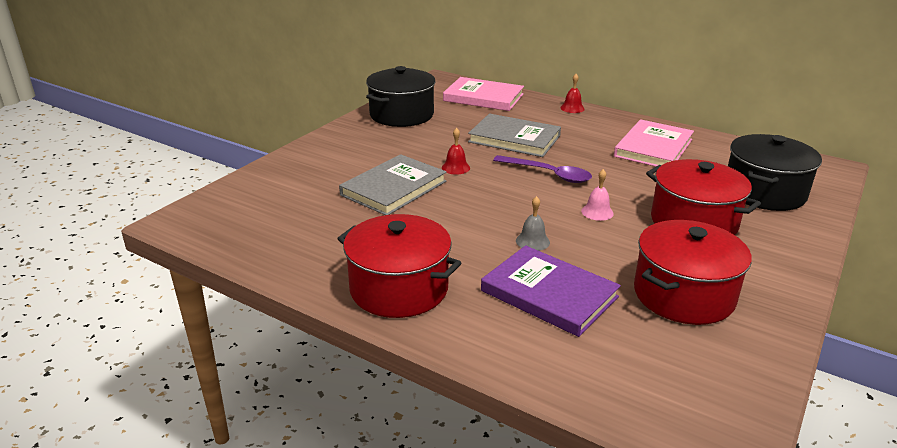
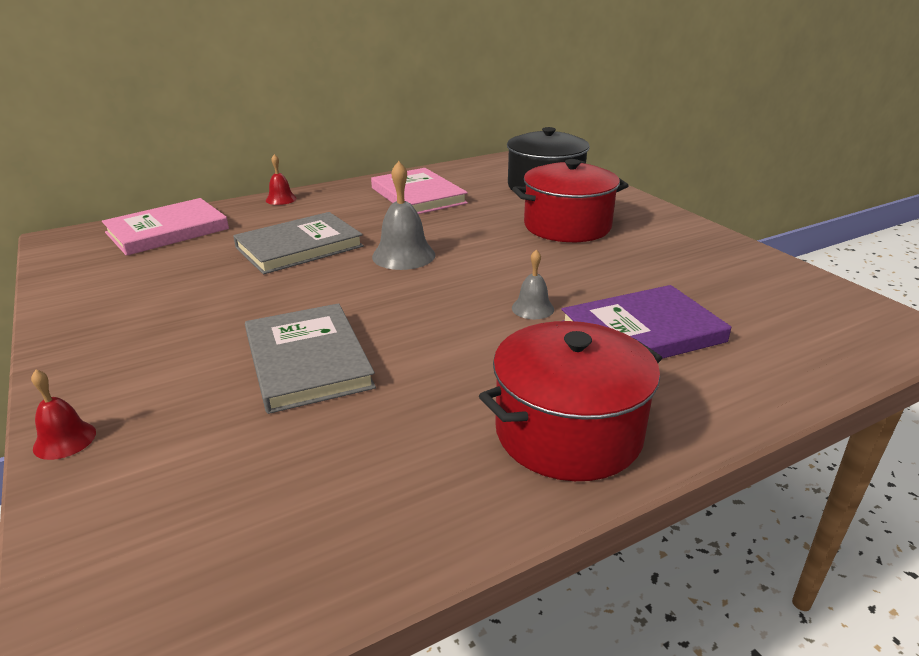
camera: 60 degrees left, 0 degrees up
(401, 115) = (109, 294): black pot -> none
(455, 167) = (315, 301): red bell -> red bell (64, 440)
(548, 174) = (403, 255): purple spoon -> grey bell
(597, 212) = (507, 258): pink bell -> none
(683, 295) = (681, 270): red pot -> none

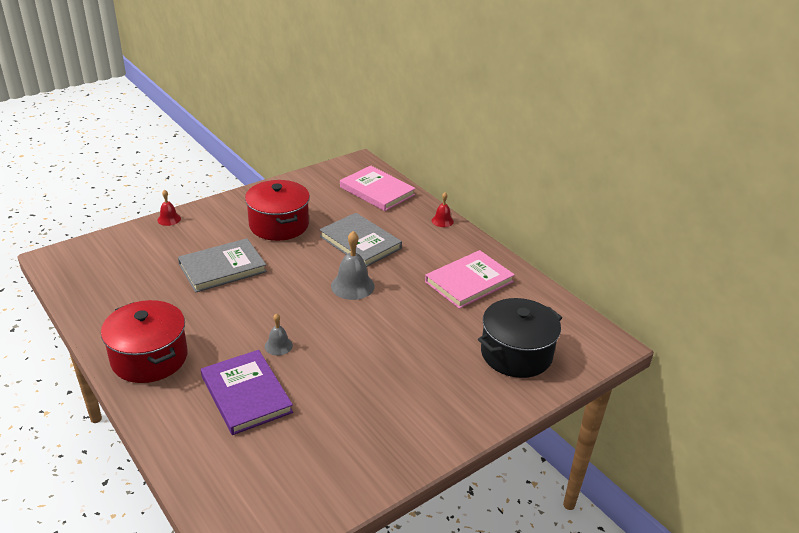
camera: 80 degrees right, 5 degrees up
(567, 226) = (421, 365): red pot -> red pot (279, 225)

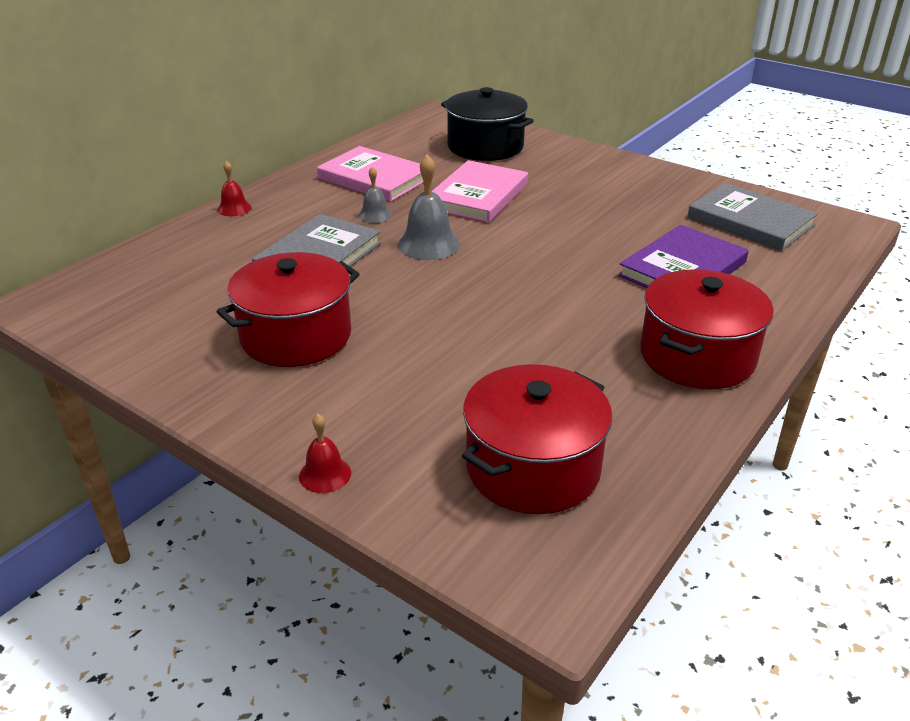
camera: 105 degrees left, 0 degrees up
(121, 271) = (533, 468): none -> red pot
(222, 268) = (452, 357): grey book -> grey book (750, 221)
(278, 346) = (586, 268): grey bell -> grey bell (375, 215)
(377, 191) = (152, 268): pink book -> pink book (477, 195)

